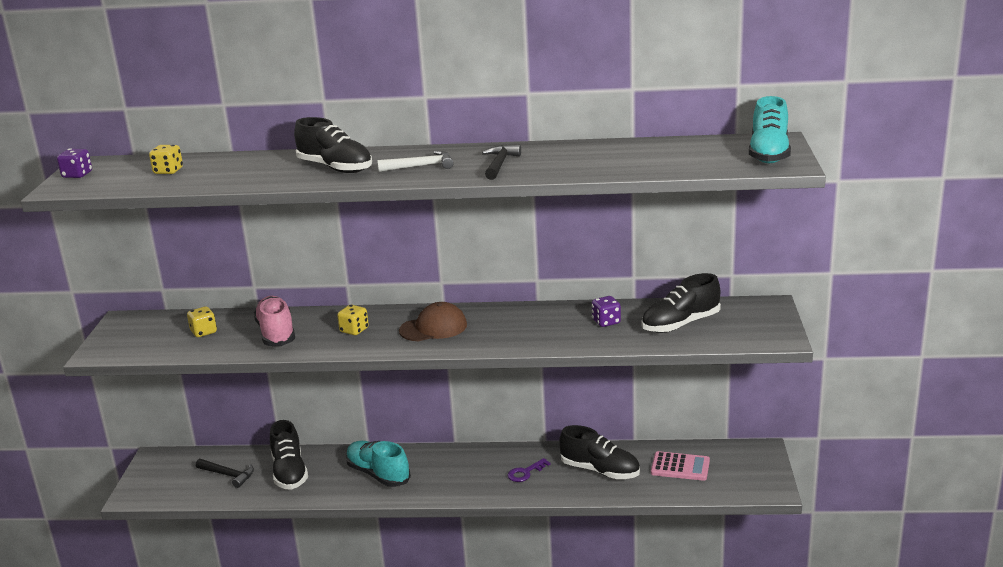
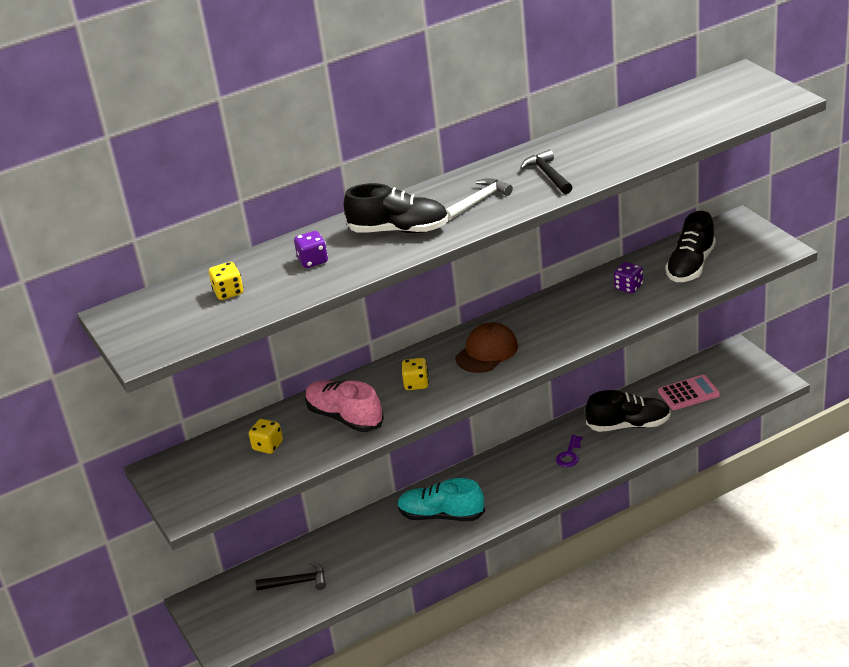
camera: 30 degrees left, 10 degrees up
(77, 175) = (132, 332): purple dice -> purple dice (313, 261)
(289, 472) = (355, 552): black shoe -> none
(769, 154) = (755, 91): turquoise shoe -> none

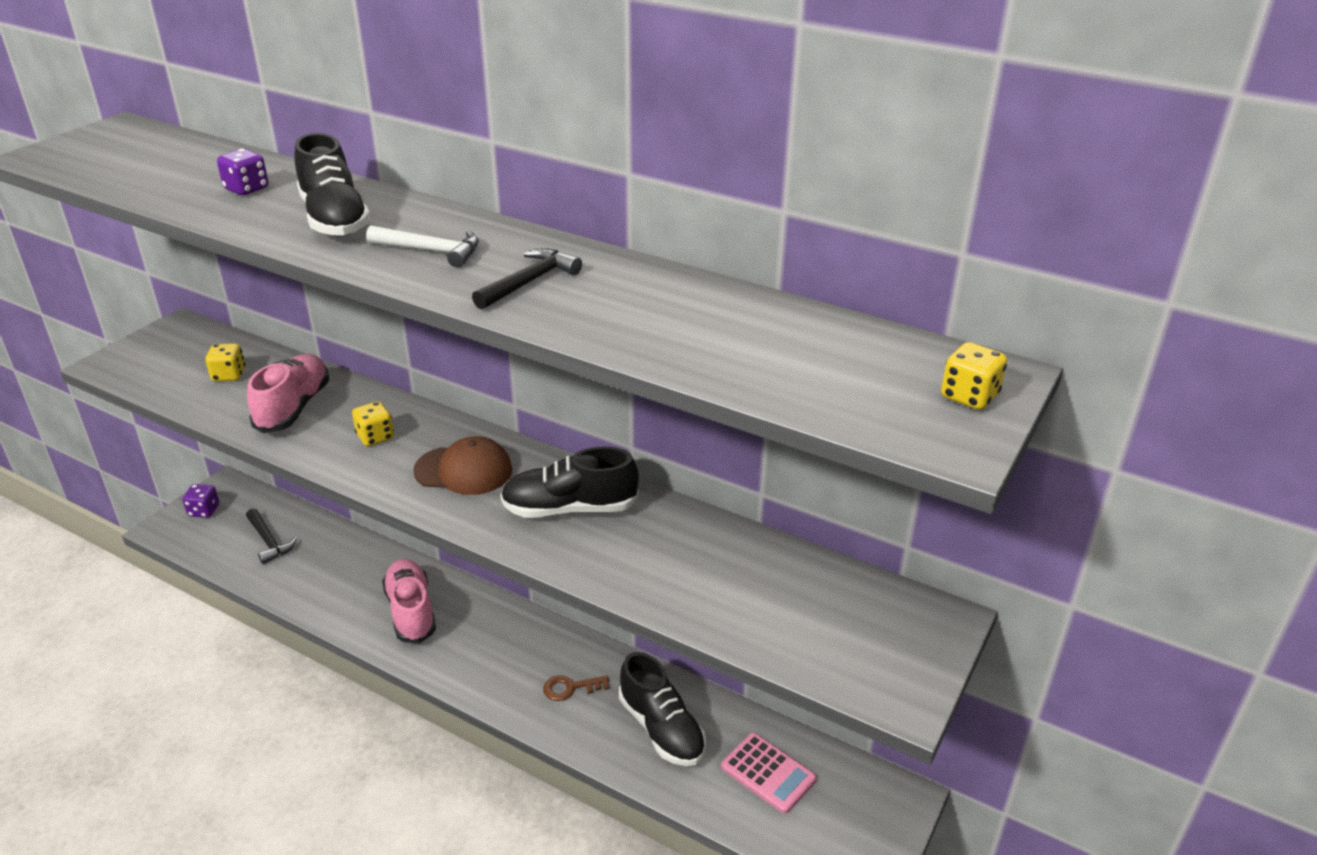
camera: 55 degrees right, 0 degrees up
(228, 292) = (168, 164): yellow dice -> yellow dice (969, 396)
(441, 515) = (411, 611): turquoise shoe -> pink shoe
(569, 455) = (570, 688): purple key -> brown key
(628, 287) = (681, 552): purple dice -> purple dice (204, 511)
(691, 266) = (778, 601): black shoe -> black shoe (570, 509)

